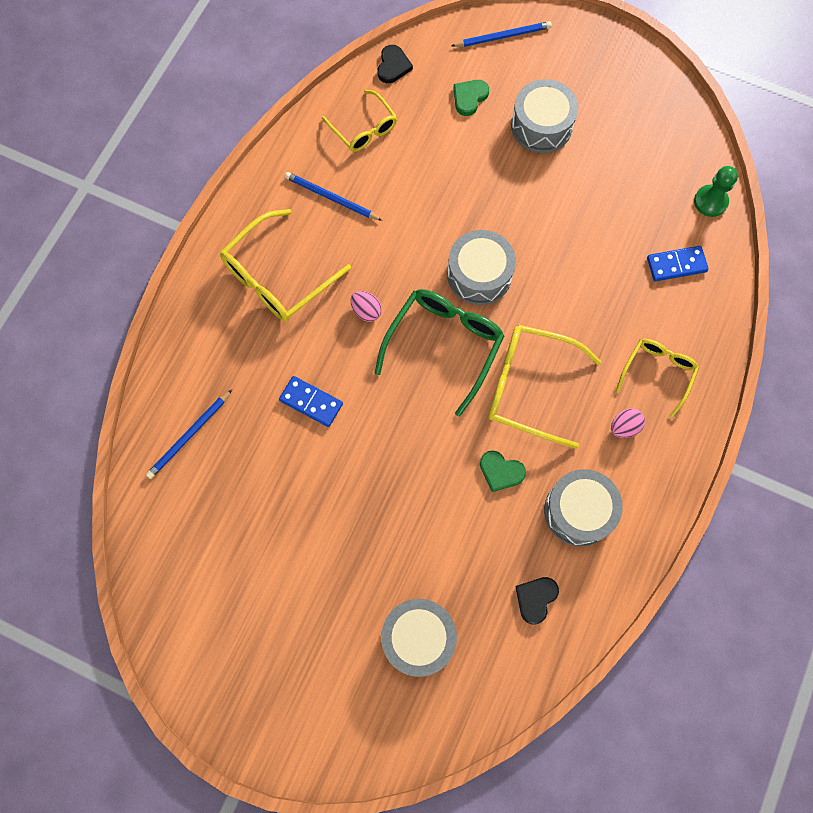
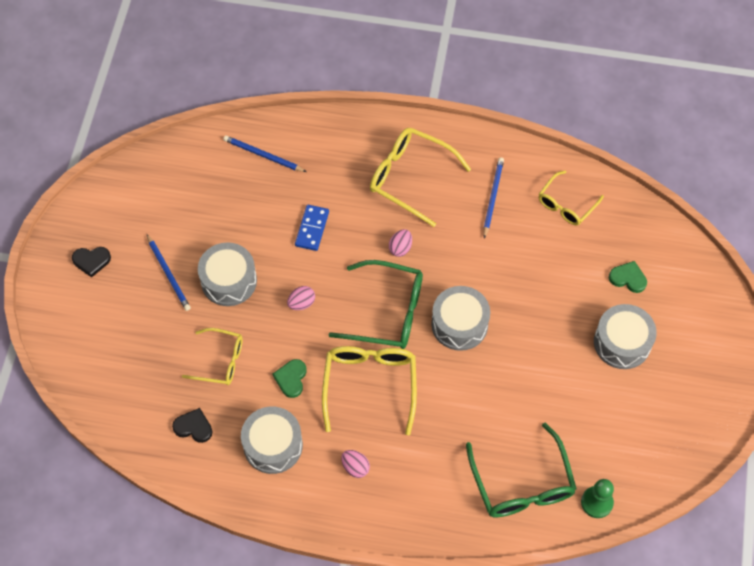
camera: 75 degrees right, 10 degrees down
(393, 66) = (636, 211): black heart -> black heart (91, 261)
(406, 437) = (301, 303): none -> pink egg
(418, 638) = (145, 349): grey drum -> grey drum (229, 281)
(503, 36) = (702, 291): blue pencil -> blue pencil (168, 274)
(657, 373) = (412, 486): yellow glasses -> yellow glasses (220, 361)
(676, 265) = (522, 483): blue domino -> green glasses

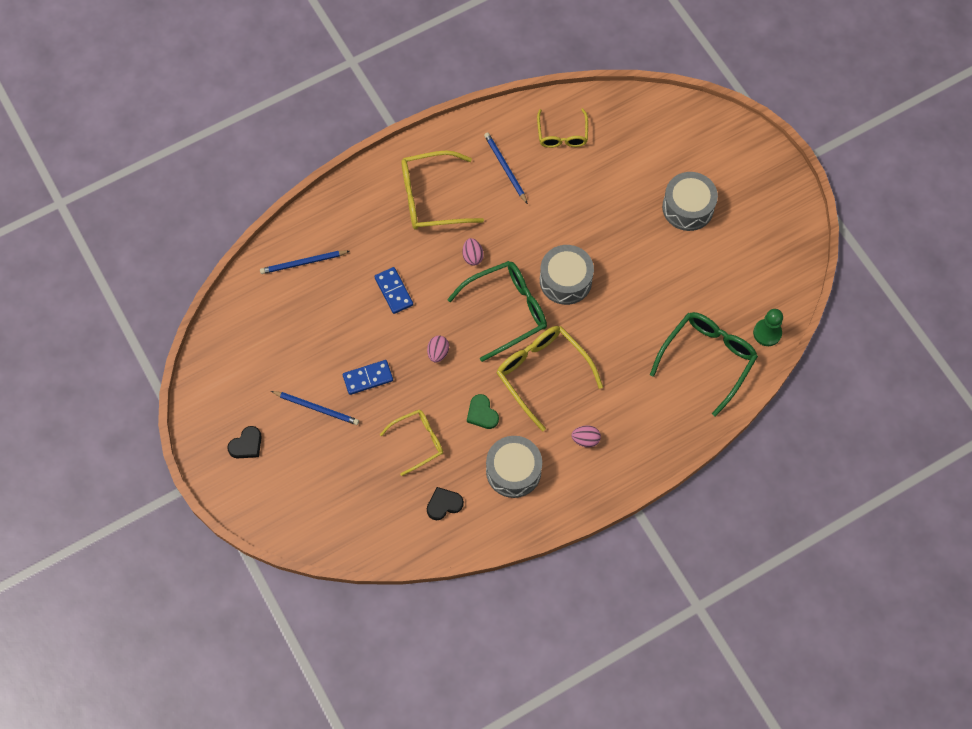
camera: 40 degrees left, 5 degrees up
(229, 281) = (368, 378): grey drum -> blue domino
(522, 483) = (707, 359): green glasses -> green glasses turned 90 degrees counterclockwise
(628, 278) = (652, 157): green heart -> none

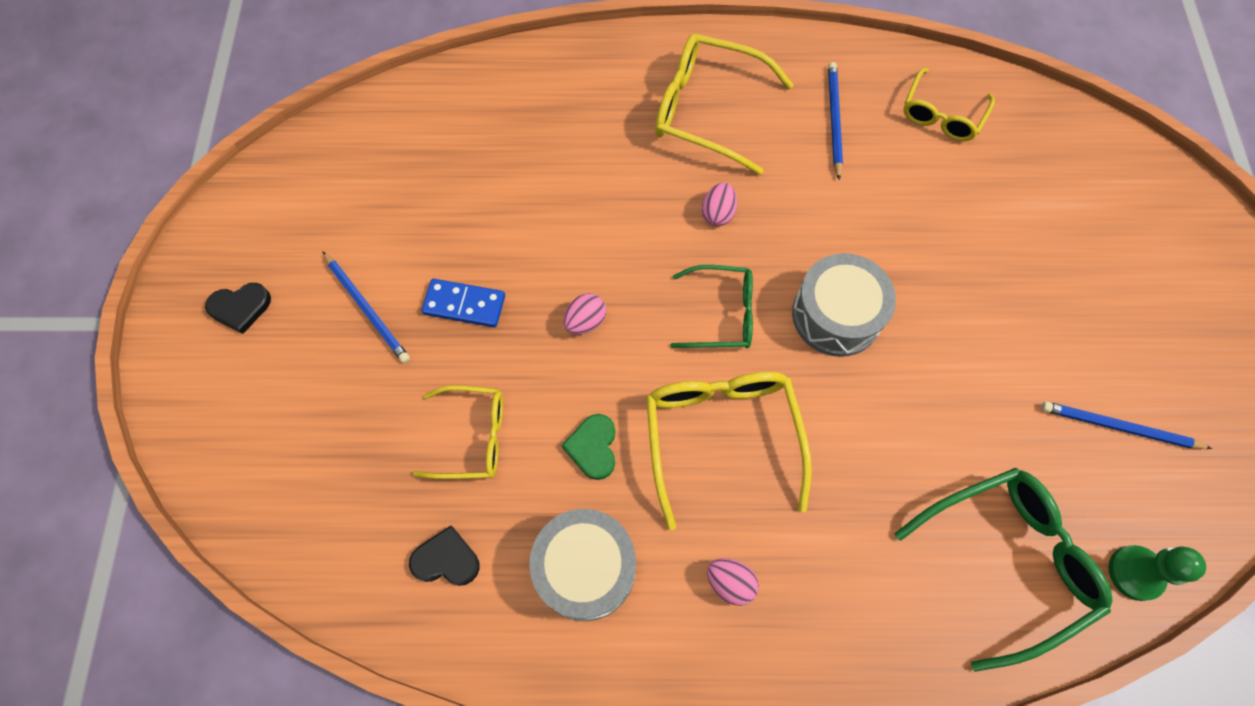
camera: 30 degrees right, 0 degrees up
(303, 263) = (484, 110): blue pencil -> blue pencil (1119, 427)
(394, 291) = (578, 205): blue domino -> none
(506, 311) = (721, 314): green glasses -> green glasses, size x0.63
(688, 207) = (1087, 303): grey drum -> none

